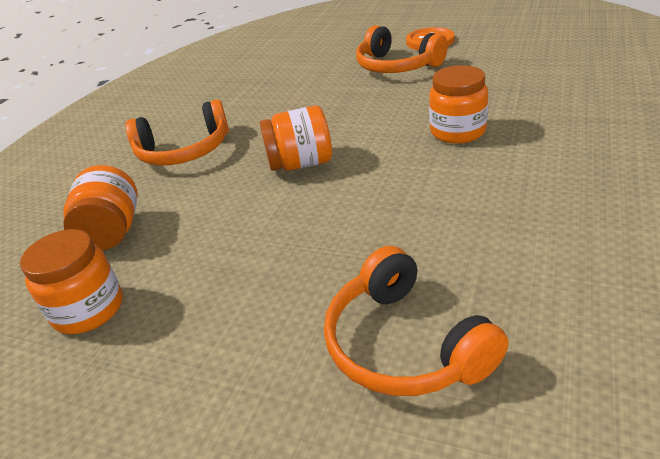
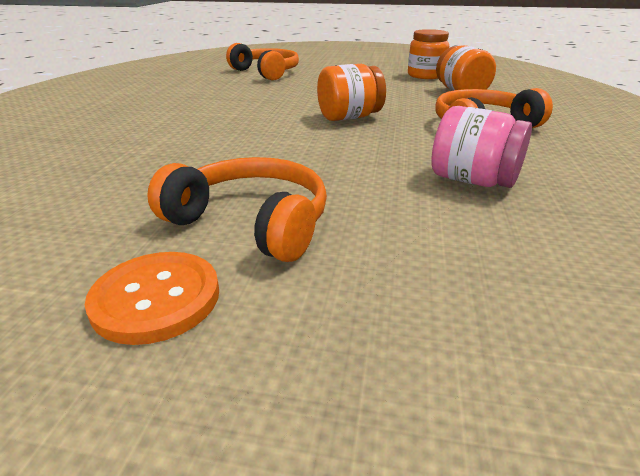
camera: 165 degrees right, 5 degrees down
(257, 95) = (472, 180): none -> pink jar
(457, 131) = (201, 134): orange jar -> none

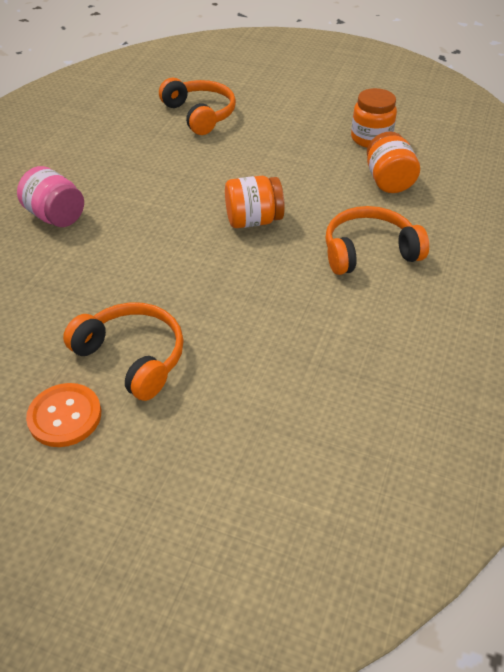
camera: 10 degrees right, 15 degrees up
(472, 180) = (313, 330): pink jar -> pink jar (56, 216)

